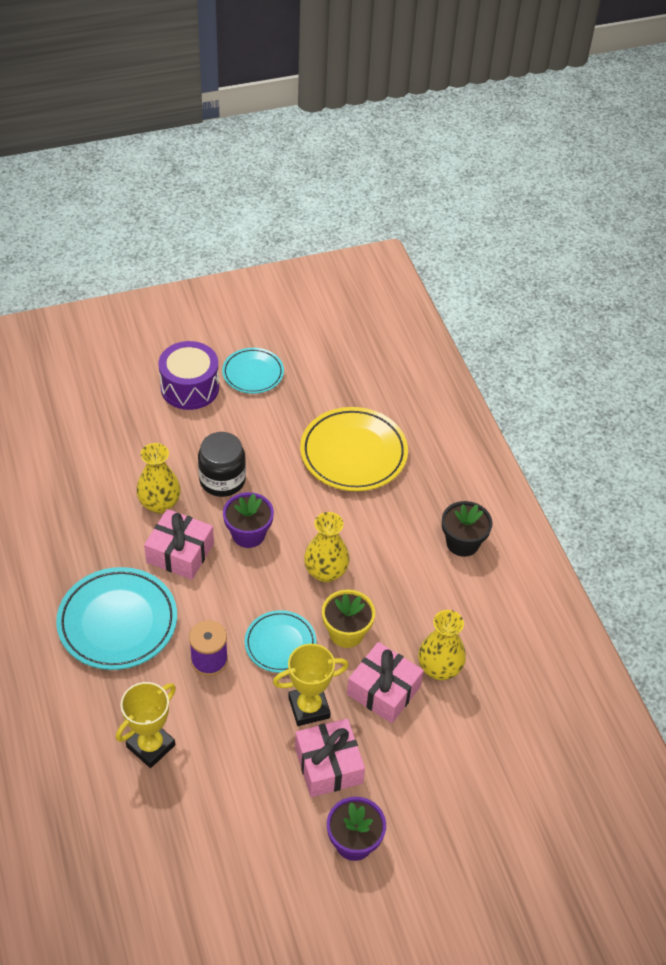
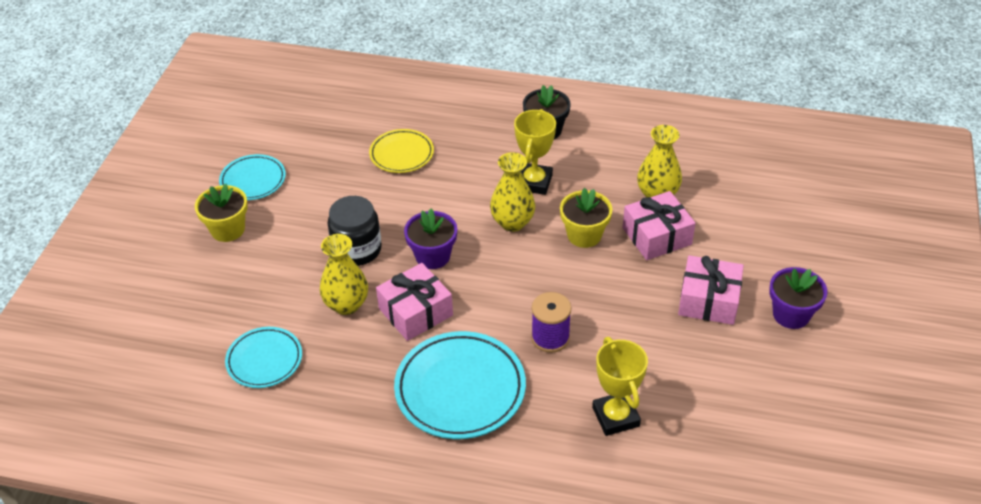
camera: 55 degrees left, 5 degrees down
(190, 387) = (228, 229): purple drum -> yellow flower pot
(280, 644) = (566, 282): turquoise plate -> turquoise plate (264, 360)
(309, 707) = (644, 290): yellow trophy -> yellow trophy (534, 182)
(353, 453) = (401, 154): yellow plate -> yellow plate, size x0.60

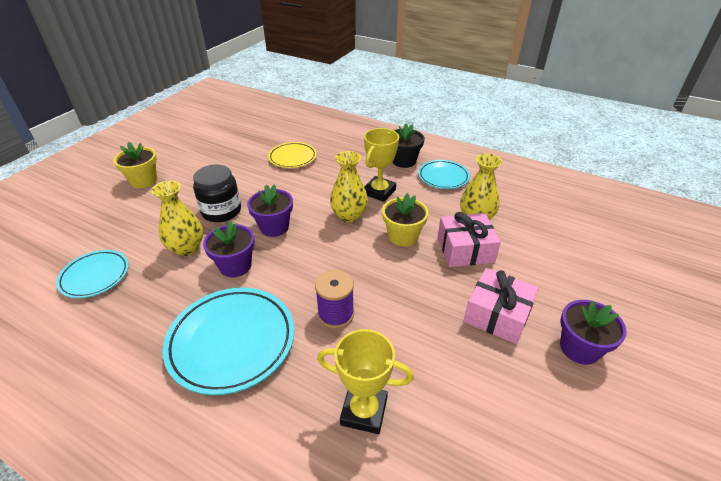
camera: 15 degrees right, 5 degrees down
(253, 180) = (183, 155): turquoise plate -> turquoise plate (443, 177)
(415, 312) = (235, 266): pink gift -> purple flower pot
(615, 417) = (364, 411): yellow trophy -> yellow trophy turned 75 degrees counterclockwise

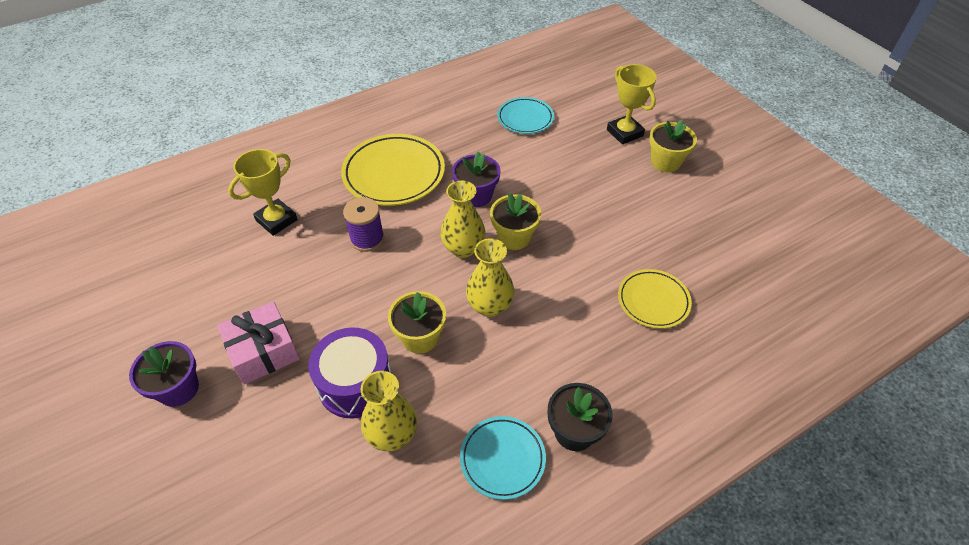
camera: 120 degrees right, 10 degrees up
(186, 248) = (524, 171): yellow vase -> yellow vase (463, 248)
(221, 211) = (569, 206): black jar -> none
(232, 342) = (394, 174): turquoise plate -> yellow plate
(274, 227) = (514, 237): purple flower pot -> yellow flower pot
(379, 192) = (516, 359): yellow trophy -> yellow trophy (624, 133)
(465, 249) = (355, 384): pink gift -> purple drum

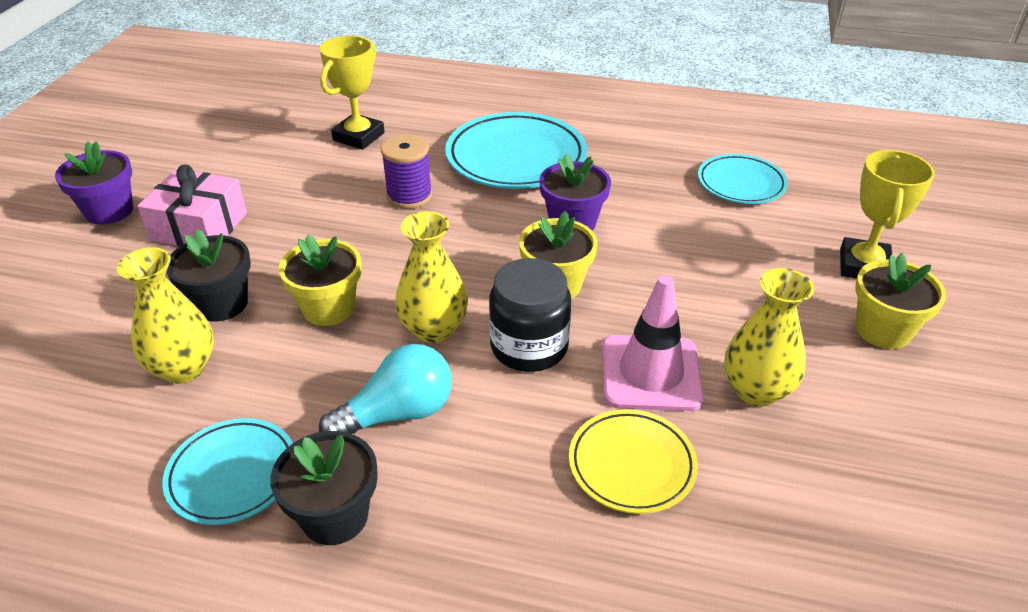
camera: 45 degrees right, 10 degrees down
(276, 220) = (358, 137): yellow trophy -> yellow trophy turned 60 degrees counterclockwise
(355, 384) = (221, 304): purple drum -> black flower pot
(394, 174) = (516, 158): yellow plate -> turquoise plate
(463, 248) = (487, 261): yellow vase -> yellow vase (756, 390)
(533, 361) = (398, 413): none -> turquoise light bulb
(544, 279) = (529, 347): none -> black jar
(609, 252) = (650, 373): none -> pink traffic cone

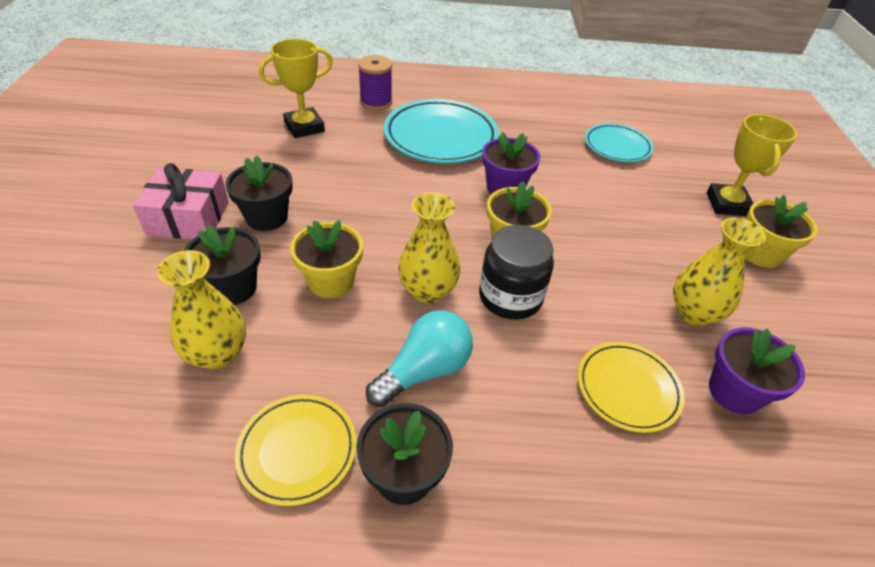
camera: 15 degrees left, 5 degrees up
(109, 211) = (97, 210): purple flower pot -> purple flower pot (734, 392)
(232, 475) = (297, 451): turquoise plate -> yellow plate
(282, 233) = (267, 217): none -> black flower pot
(358, 137) = (304, 127): yellow trophy -> yellow trophy turned 45 degrees clockwise
(409, 196) = (365, 176): purple spool -> purple spool (376, 102)
(650, 373) = (612, 308): pink traffic cone -> none

